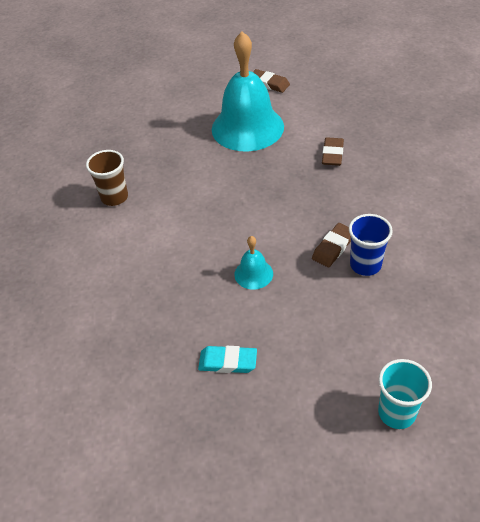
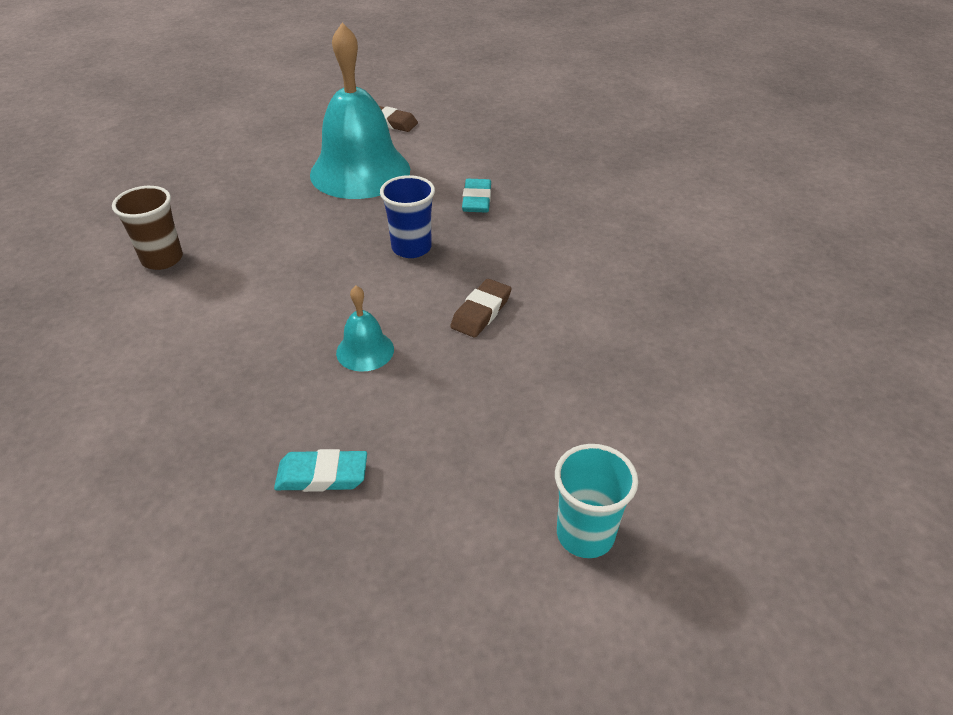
camera: 10 degrees left, 5 degrees down
(332, 154) = (476, 200): brown eraser -> turquoise eraser
(365, 265) = (527, 332): blue cup -> blue cup (411, 248)

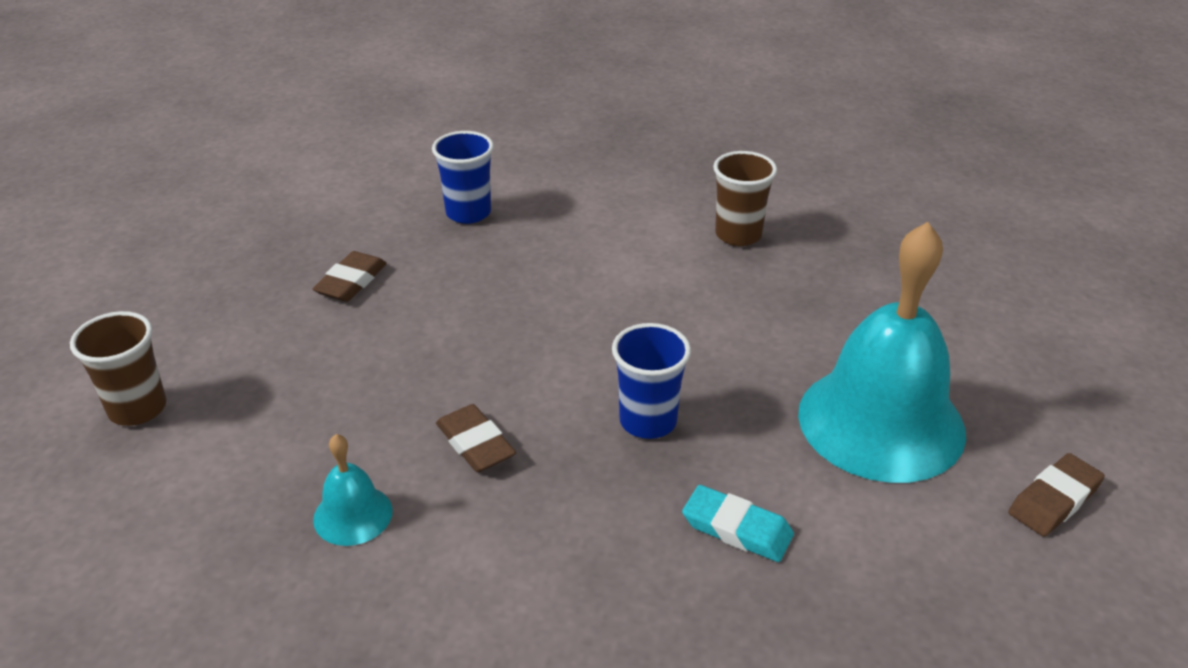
camera: 115 degrees right, 5 degrees down
(162, 438) = (468, 213): none -> blue cup
(322, 475) = (351, 281): turquoise eraser -> brown eraser
(365, 350) = (483, 338): turquoise bell -> turquoise bell (353, 515)
(585, 534) = (137, 409): turquoise cup -> brown cup

